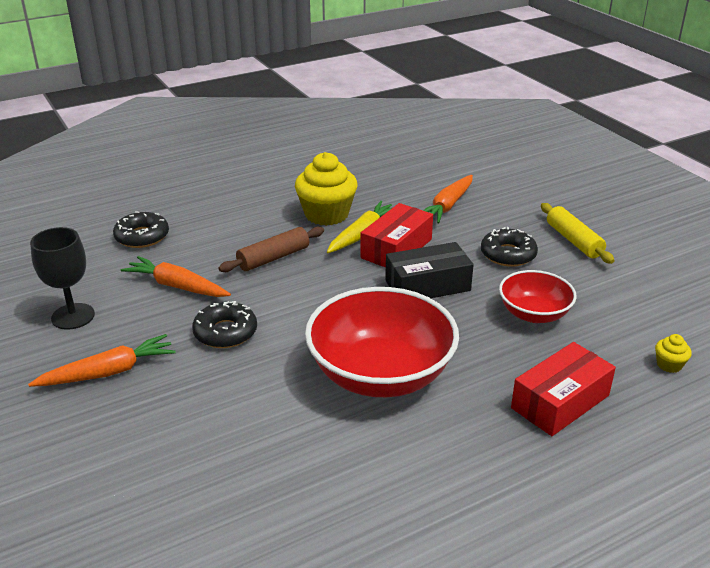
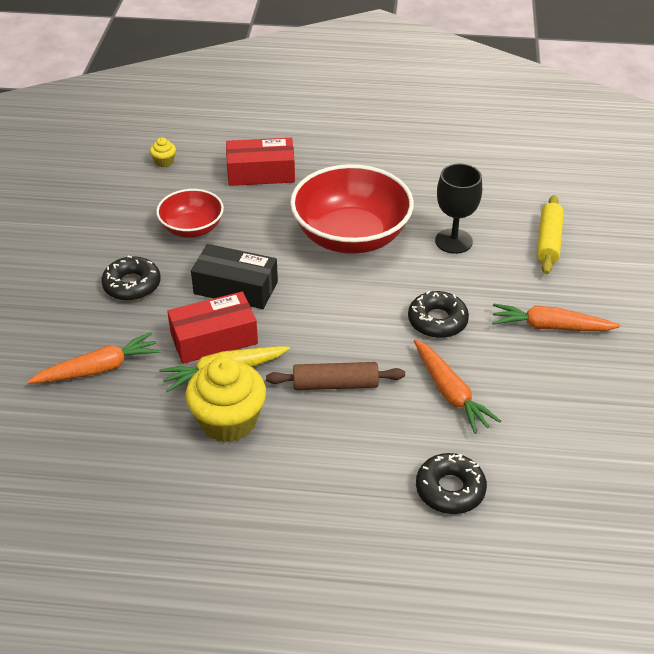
camera: 145 degrees left, 10 degrees up
(73, 316) = (563, 401): black goblet -> black goblet (453, 241)
(573, 241) = (59, 271): yellow rolling pin -> yellow rolling pin (548, 241)

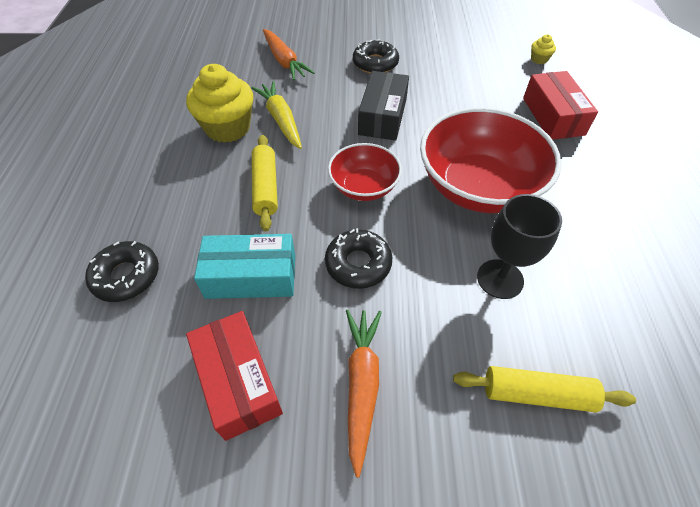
camera: 85 degrees right, 10 degrees up
(192, 228) = (454, 84): red bowl -> red bowl (364, 187)
(214, 339) = (319, 111): red box -> red box (238, 381)
(335, 384) = (265, 187): brown rolling pin -> yellow rolling pin
(450, 393) = (251, 276): orange carrot -> turquoise box

